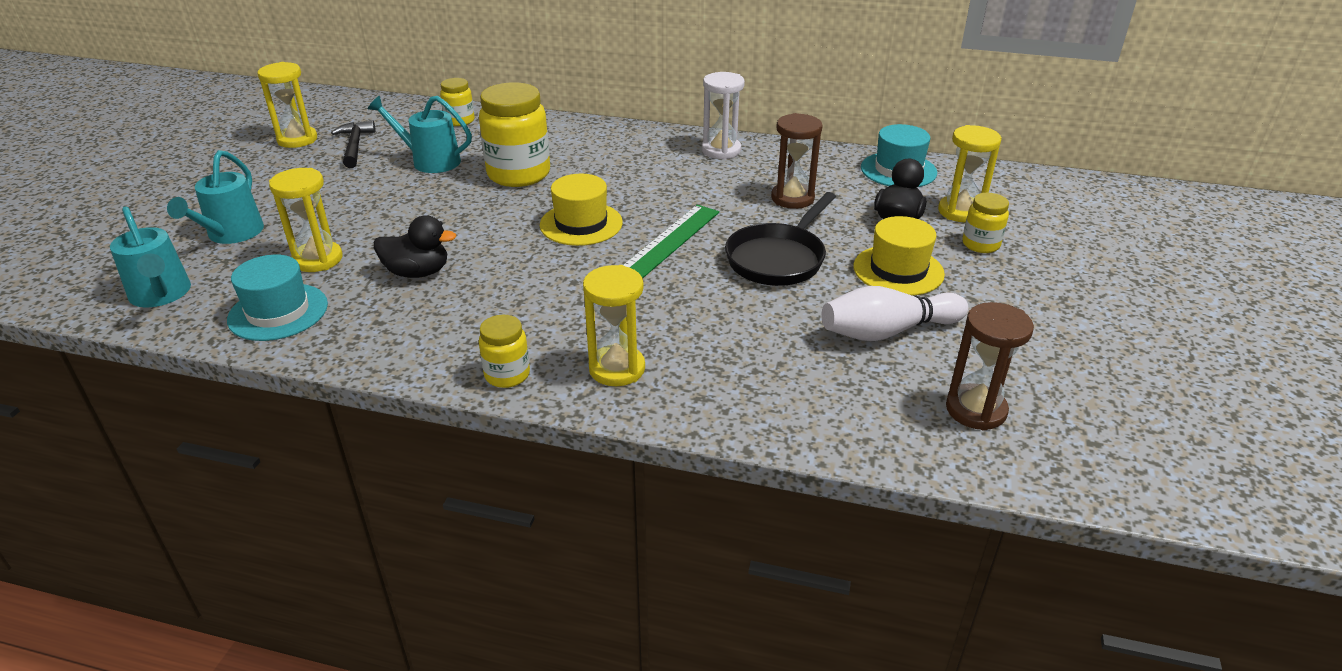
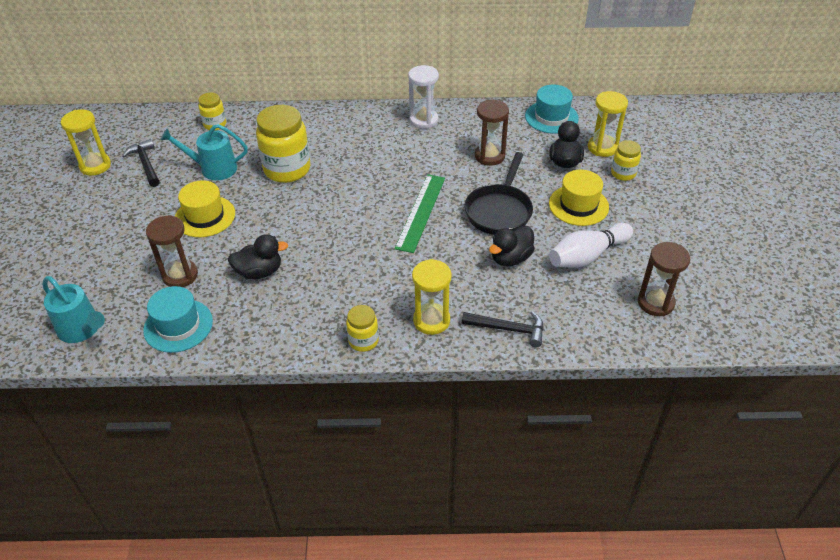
camera: 15 degrees left, 10 degrees up
(231, 234) = (100, 266): turquoise watering can -> none
(318, 259) = (180, 275): yellow hourglass -> brown hourglass
(581, 224) = (354, 206): yellow hat -> yellow hat (205, 216)
(725, 400) = (508, 329): none -> black hammer
(769, 315) = (510, 258): none -> black duck

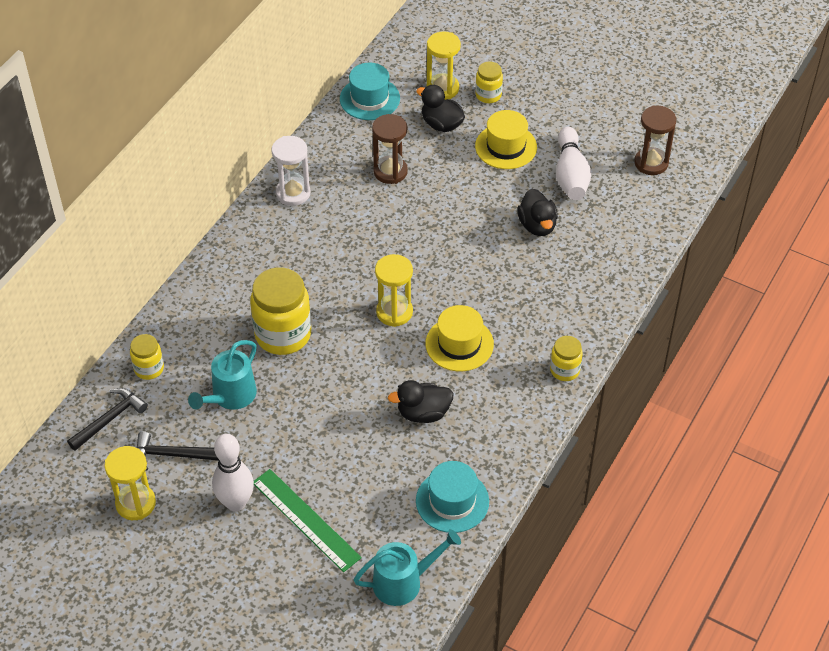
camera: 60 degrees left, 5 degrees up
(118, 210) = (236, 503): none -> white bowling pin
(180, 275) = (382, 478): brown hourglass -> none
(205, 216) = (306, 429): yellow hat -> yellow hat (459, 344)
(259, 272) = (423, 413): black duck -> black duck turned 120 degrees counterclockwise
(421, 212) = (431, 258): green ruler -> green ruler (306, 519)
(431, 320) = (573, 313): yellow hourglass -> yellow hourglass (394, 312)
(499, 211) = (472, 203): black pan -> none
(508, 329) = (616, 268): black hammer -> black hammer (109, 419)

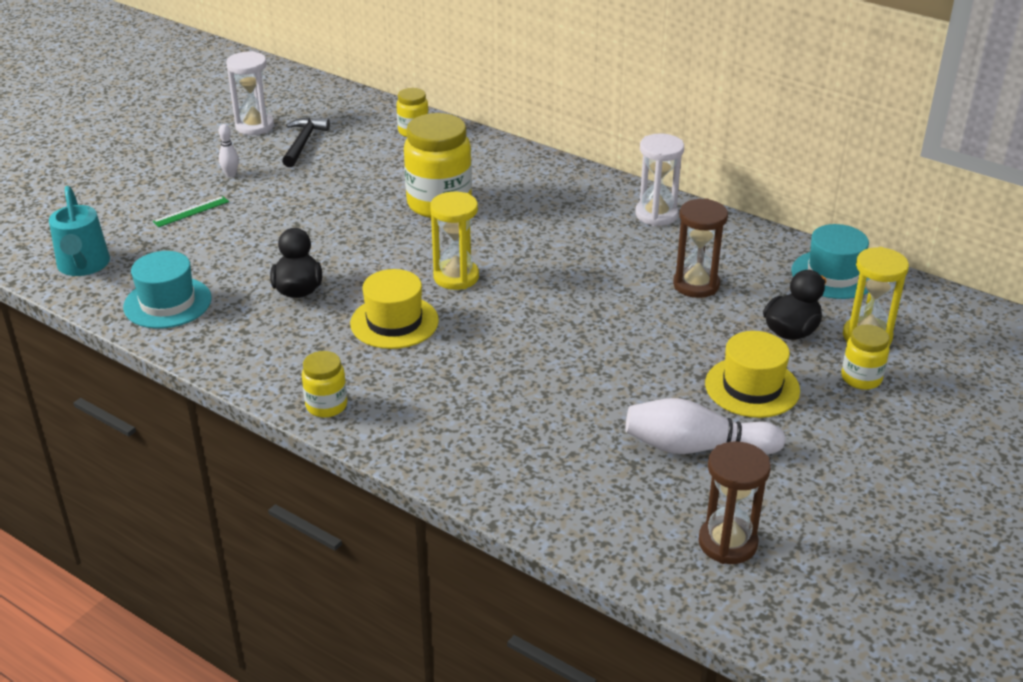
camera: 95 degrees right, 15 degrees down
(109, 419) = (357, 113): black hammer -> none
(135, 503) = (255, 126): yellow hourglass -> white hourglass
(230, 396) = (364, 173): turquoise watering can -> none
(236, 503) = (231, 174): white bowling pin -> white bowling pin, size x0.47
(306, 519) = (191, 211): green ruler -> green ruler, size x0.52
(537, 225) = (592, 404): black duck -> none

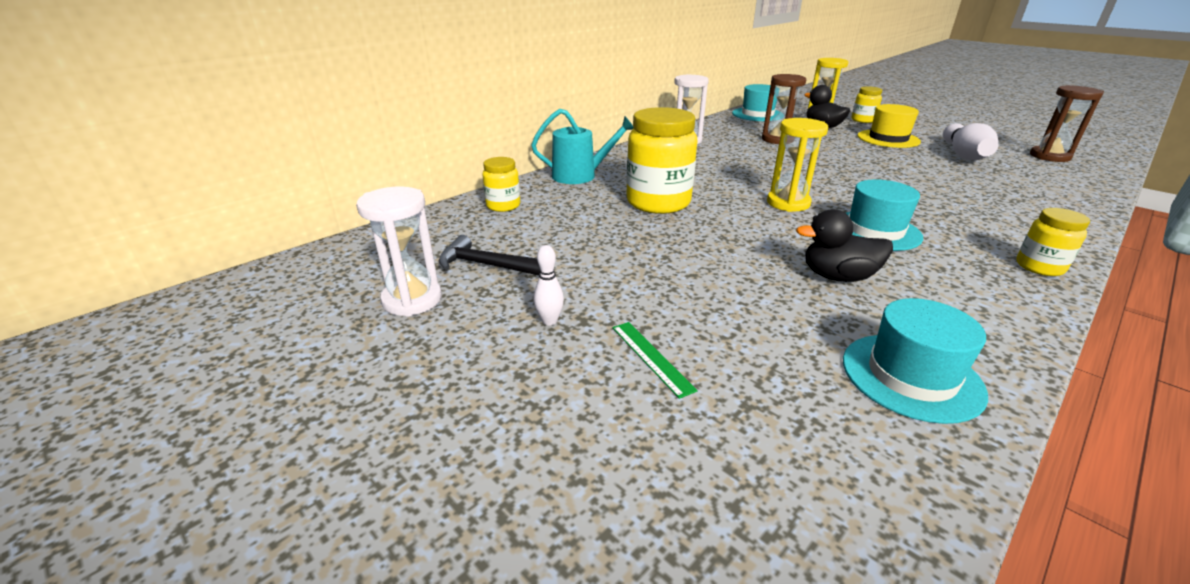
camera: 80 degrees left, 5 degrees down
(83, 266) = (838, 487): turquoise watering can -> turquoise watering can (580, 176)
(394, 322) = (874, 231): yellow hat -> turquoise hat

